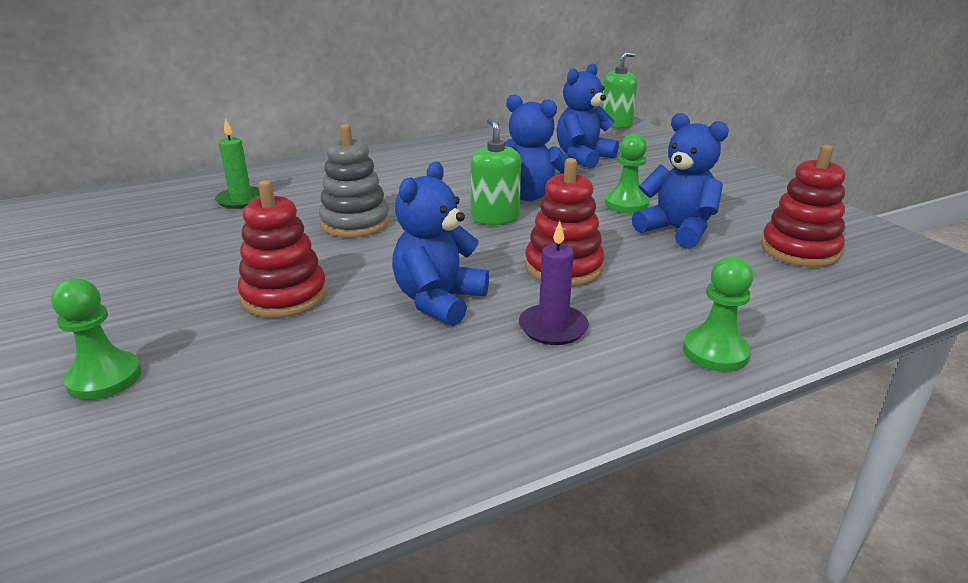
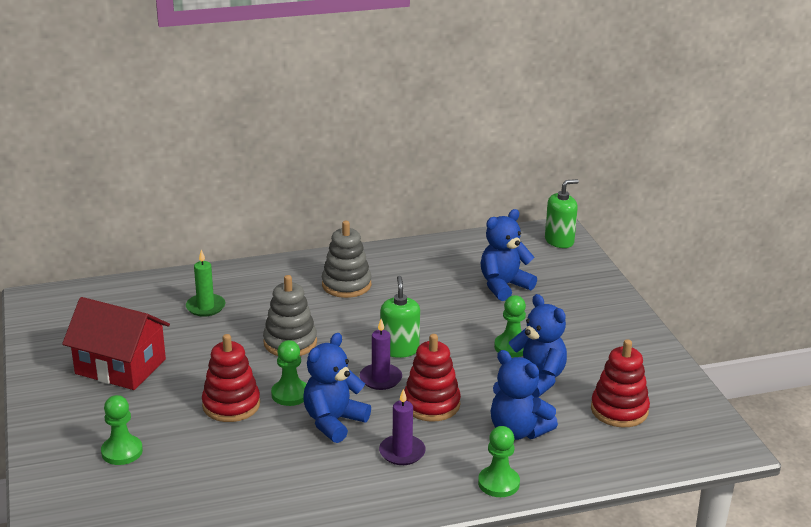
camera: 10 degrees right, 0 degrees up
(119, 268) = (120, 366): none -> red house
(368, 275) = (290, 394): none -> green pawn
(409, 169) = (346, 285): none -> grey stacking toy
(484, 247) = (380, 379): none -> purple candle
(532, 196) = (438, 329): blue teddy bear -> blue teddy bear (518, 431)

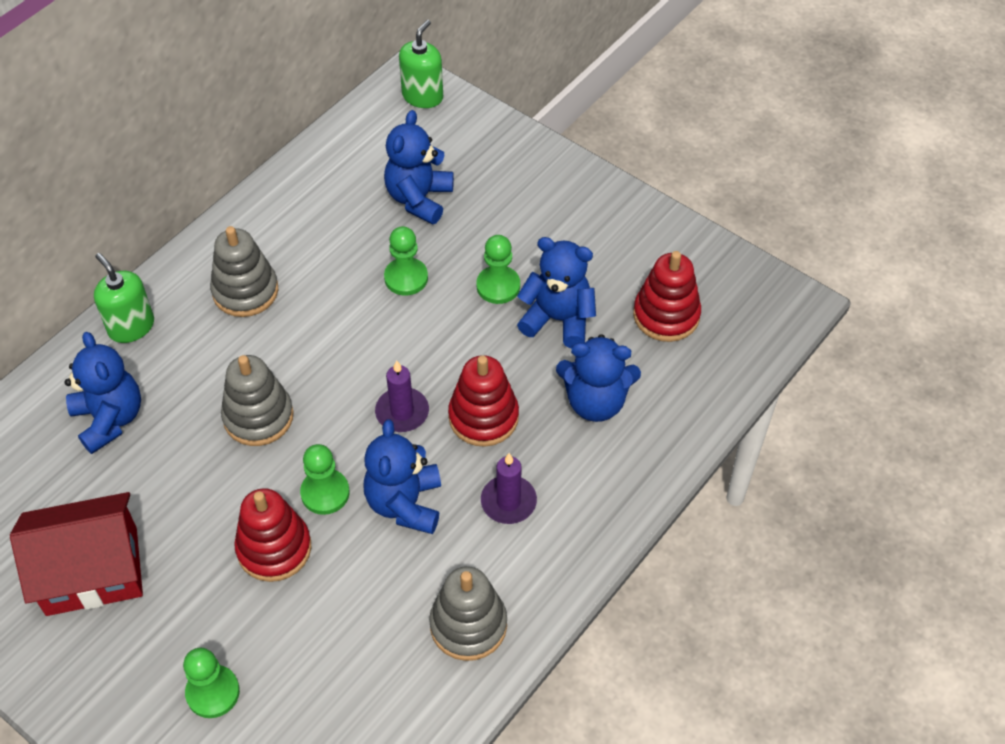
camera: 35 degrees left, 25 degrees up
(205, 307) = (110, 419): green candle -> blue teddy bear
(308, 499) = (468, 625): none -> grey stacking toy
(399, 349) = (386, 357): green soap dispenser -> green soap dispenser (131, 326)
(498, 483) = (632, 483): green pawn -> green pawn (406, 278)

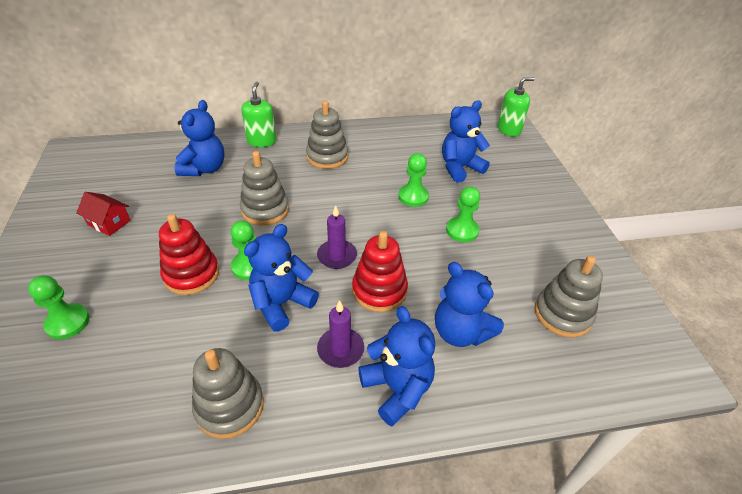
camera: 40 degrees right, 10 degrees down
(92, 571) = (109, 223): red house -> red house, size x0.51
(558, 319) = (482, 270): blue teddy bear -> blue teddy bear (397, 389)
(666, 315) = (562, 314): red stacking toy -> grey stacking toy

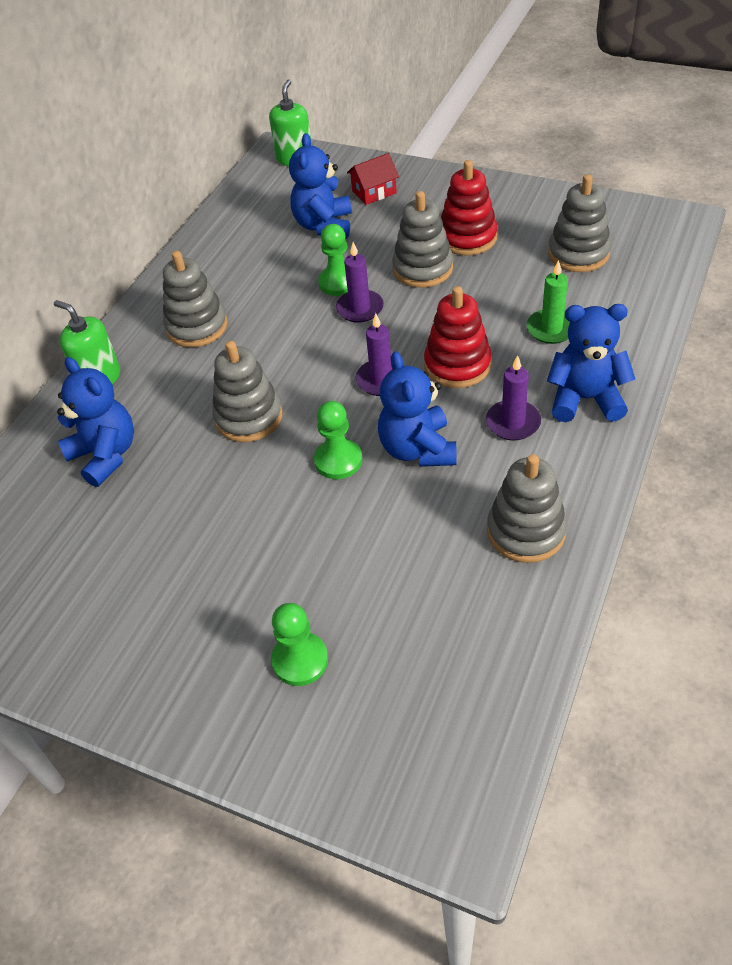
camera: 50 degrees left, 5 degrees up
(109, 223) = (134, 586): red house -> red house (374, 192)
(191, 274) = (309, 518): red stacking toy -> red stacking toy (467, 238)
(397, 217) = (360, 308): none -> purple candle
(460, 332) = (551, 329): blue teddy bear -> green candle
(462, 230) = (423, 269): green pawn -> grey stacking toy

